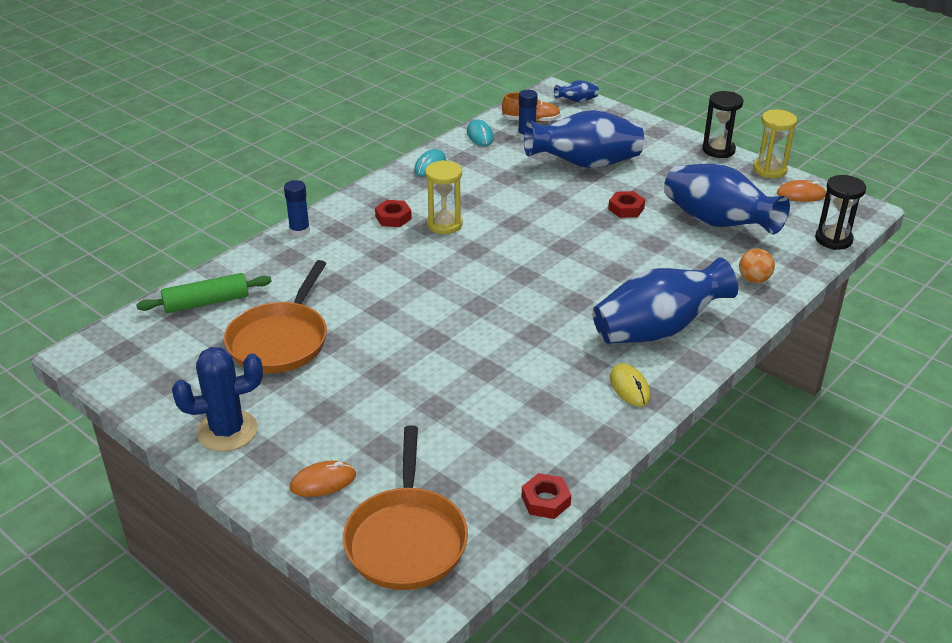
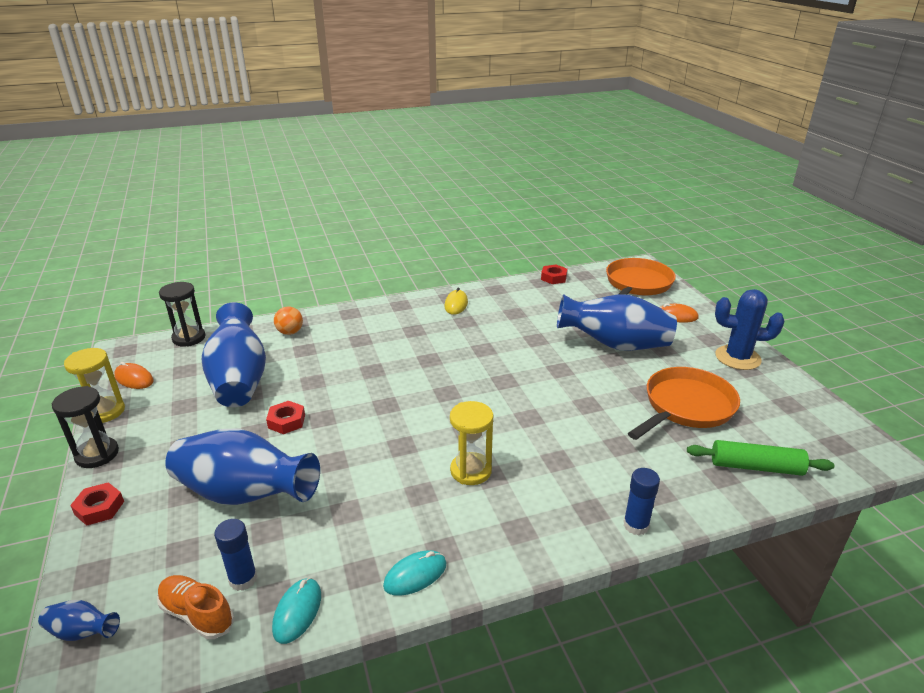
camera: 150 degrees left, 5 degrees down
(393, 218) = (518, 502): red nut -> red nut (99, 508)
(657, 330) = (399, 325): blue vase -> blue vase (615, 345)

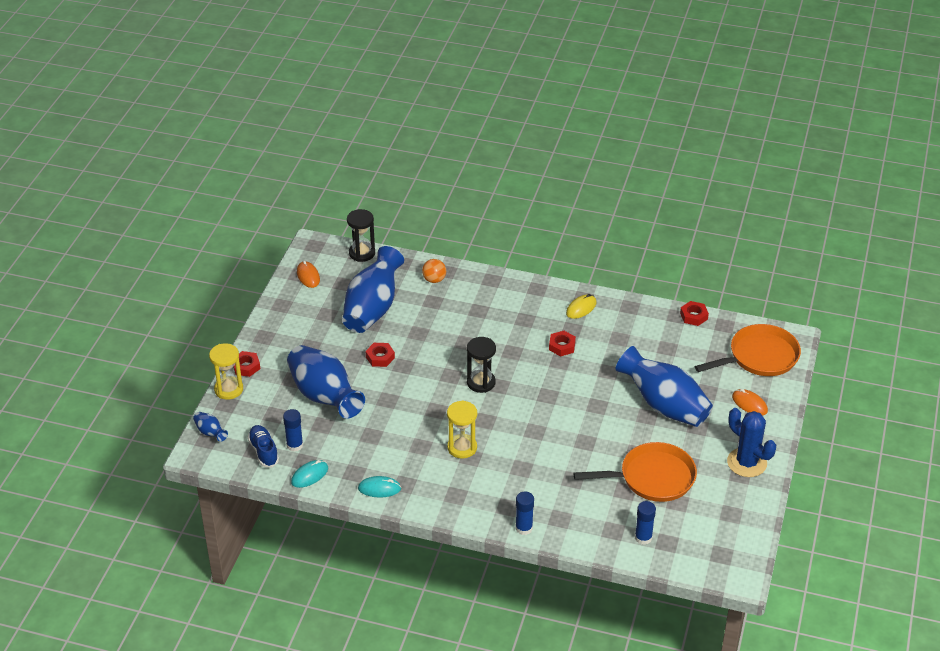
camera: 35 degrees right, 10 degrees up
(97, 454) = (260, 328): black hourglass -> black hourglass (481, 382)
(105, 412) = (278, 297): yellow hourglass -> yellow hourglass (229, 389)
(197, 614) = (264, 451): orange shoe -> blue shoe
(471, 337) = (562, 346): none -> red nut
(756, 467) = (643, 538): green rolling pin -> blue glue stick

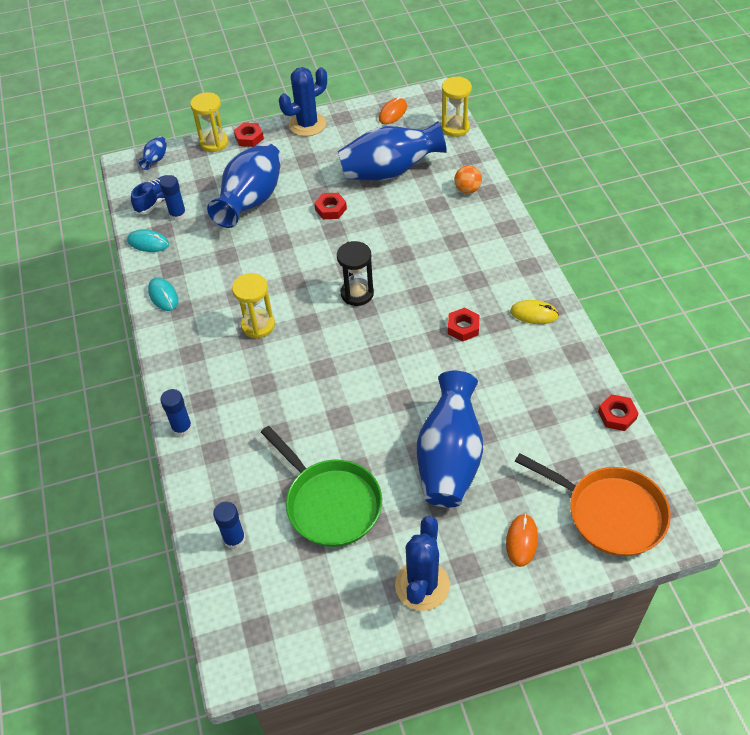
camera: 60 degrees right, 10 degrees up
(268, 327) = (307, 124): none -> blue cactus
(362, 253) = (455, 127): black hourglass -> yellow hourglass
(652, 478) = (330, 503): orange pan -> green pan

